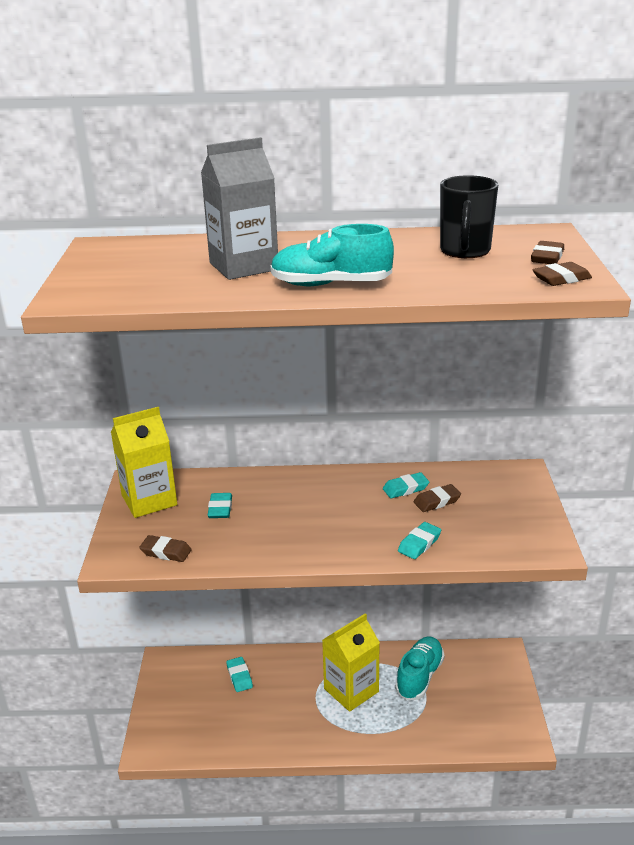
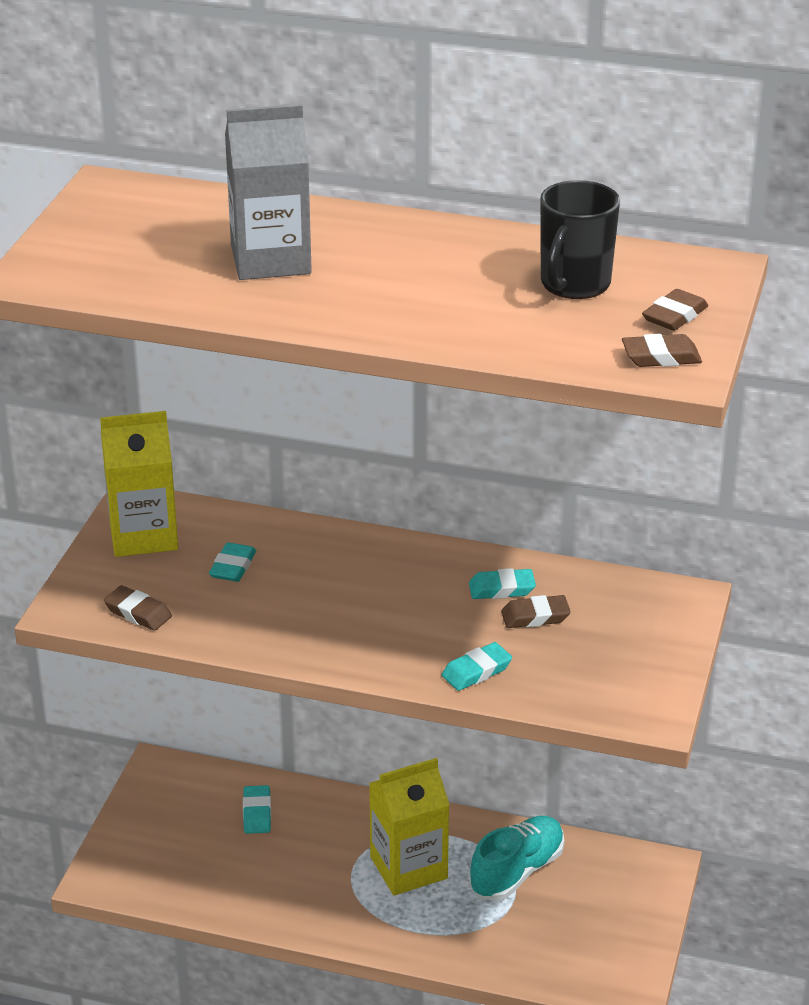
camera: 15 degrees right, 5 degrees up
(331, 284) = (361, 312): turquoise shoe -> none

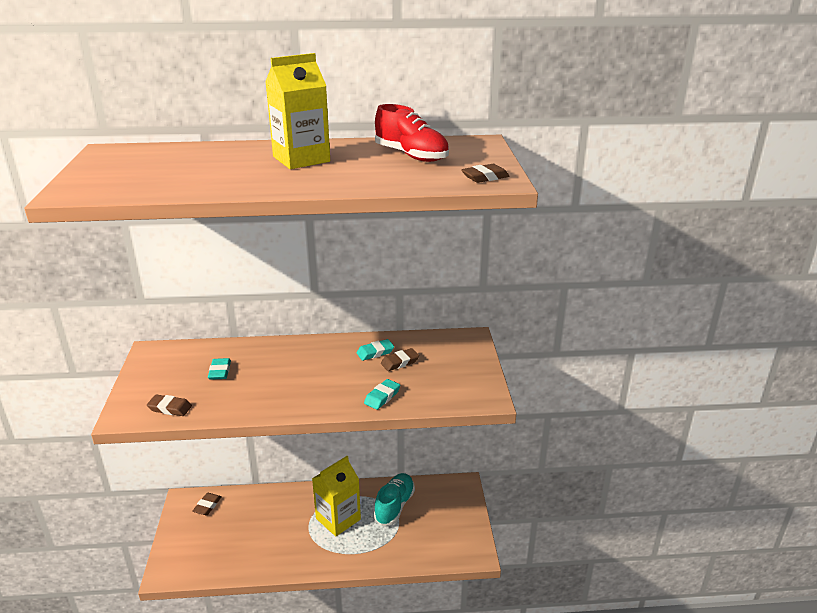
camera: 20 degrees left, 5 degrees down
(143, 535) = (160, 365): yellow carton -> yellow carton (301, 159)
(257, 813) = (246, 511): turquoise eraser -> none
(270, 260) = (226, 167): grey carton -> none
(574, 284) = (411, 156): black mug -> red shoe
(674, 316) = (477, 161): brown eraser -> brown eraser (207, 506)

